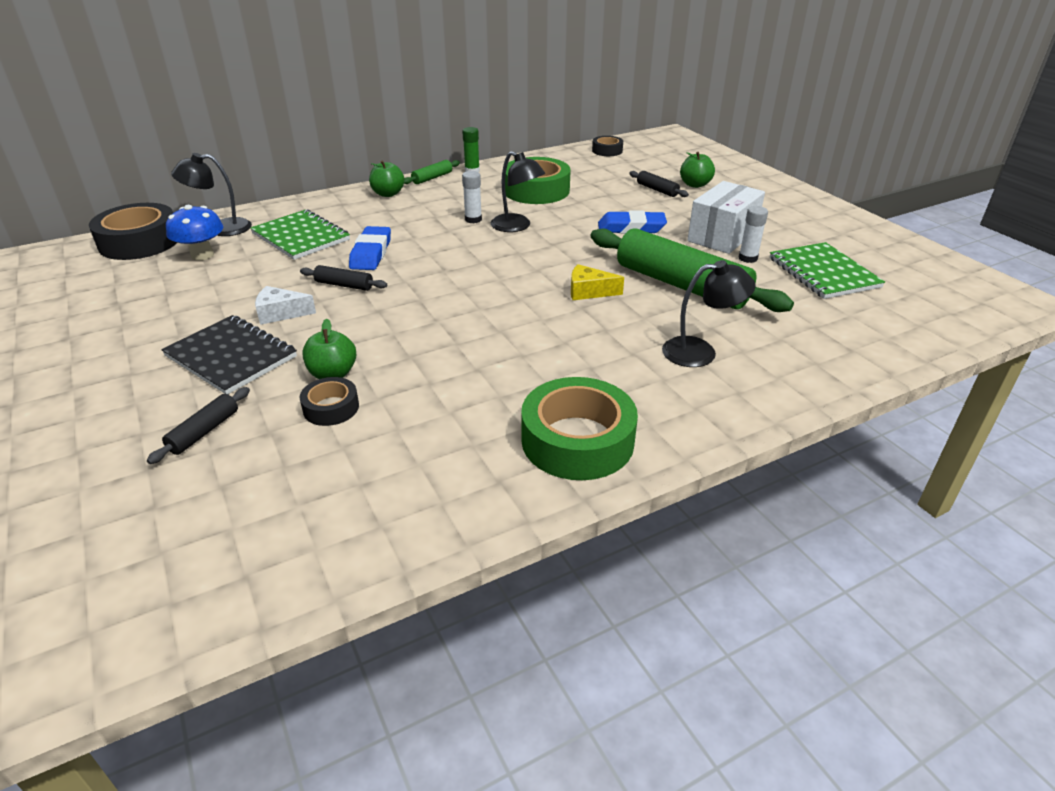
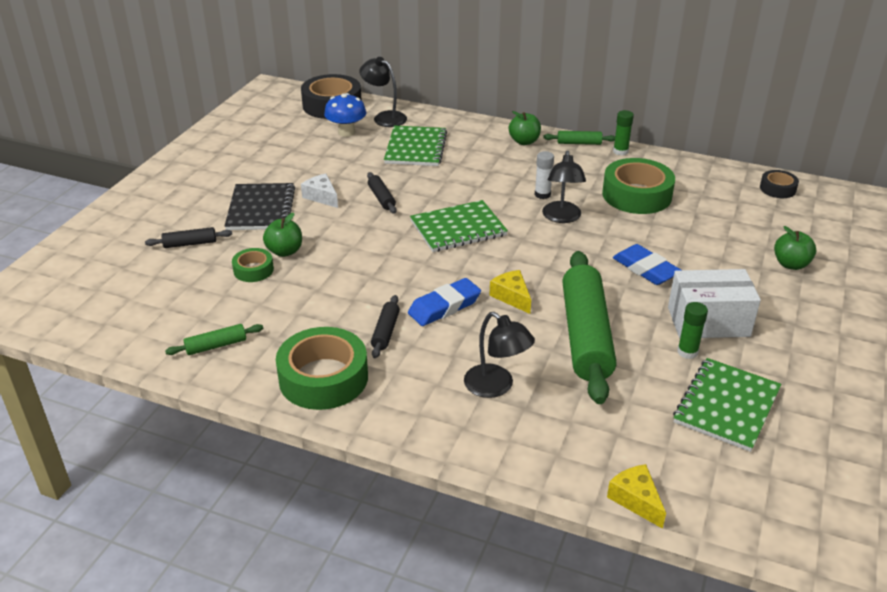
camera: 50 degrees right, 0 degrees up
(331, 408) = (253, 270): black tape -> green tape
(371, 253) = (433, 184): blue eraser -> blue eraser (444, 307)
(427, 493) = (216, 346): none -> green rolling pin
(456, 272) = (458, 228): none -> green notebook
(657, 190) = (742, 250): black rolling pin -> black rolling pin (385, 332)
(748, 258) = (687, 352): white glue stick -> green glue stick
(899, 354) = (636, 500): none -> yellow cheese

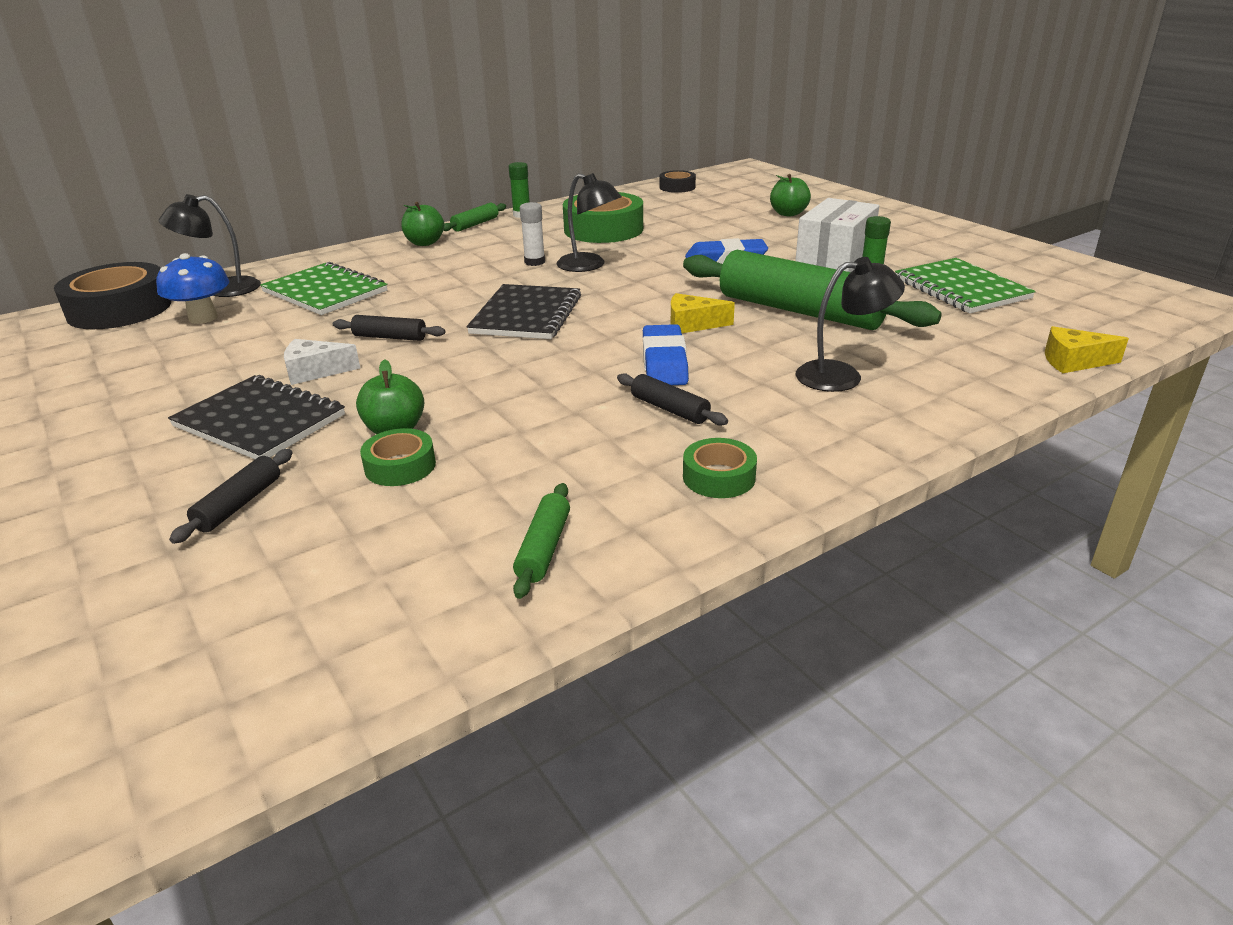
camera: 55 degrees left, 5 degrees down
(323, 378) = (719, 477): green tape -> green tape, size x0.52
(458, 228) = (526, 315): green notebook -> black notebook

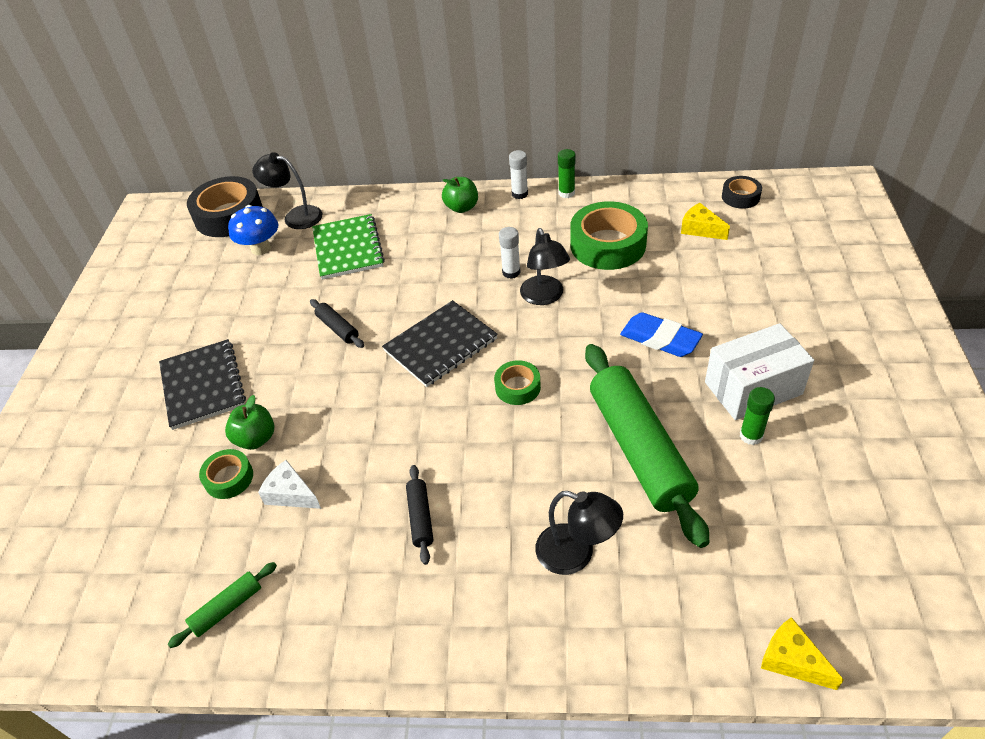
camera: 40 degrees right, 15 degrees up
(239, 504) = (135, 463): black rolling pin -> none
(315, 371) = (268, 347): white cheese -> white cheese (291, 494)
(475, 224) = (519, 194): green rolling pin -> white glue stick
(664, 362) = (471, 459): blue eraser -> none
(692, 324) = (538, 421): yellow cheese -> yellow cheese (700, 229)
(719, 477) = (376, 611): green tape -> green tape (517, 387)
(788, 214) = (797, 288): green apple -> none
(961, 289) = (822, 494): green notebook -> none

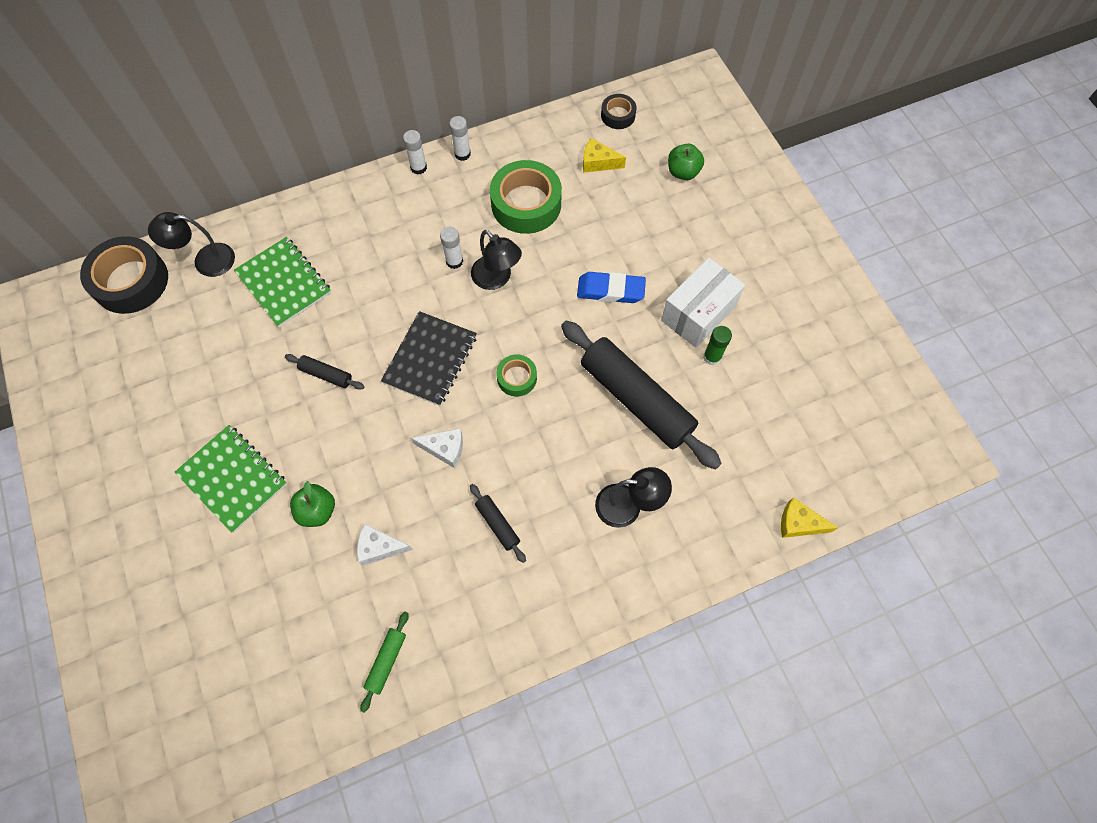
camera: 30 degrees left, 20 degrees up
(203, 385) = (233, 479): black notebook -> green notebook
(229, 478) = (316, 555): green tape -> none
(261, 248) = (193, 311): blue mushroom -> none
(408, 427) = (445, 449): none -> white cheese
(461, 207) = (371, 200): green apple -> green apple (683, 172)
(566, 193) = (462, 154): green glue stick -> white glue stick
(639, 449) = (636, 400): green rolling pin -> black rolling pin

